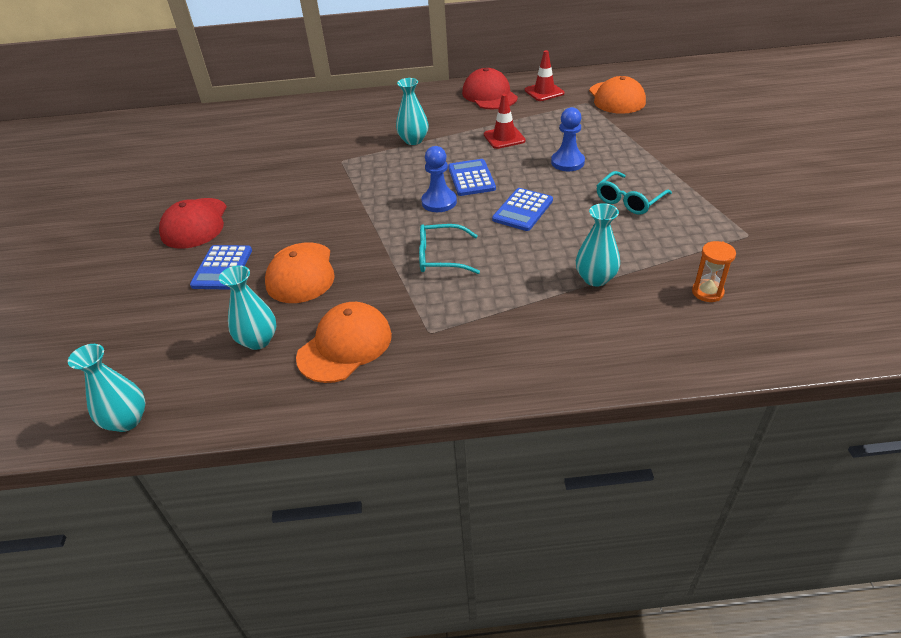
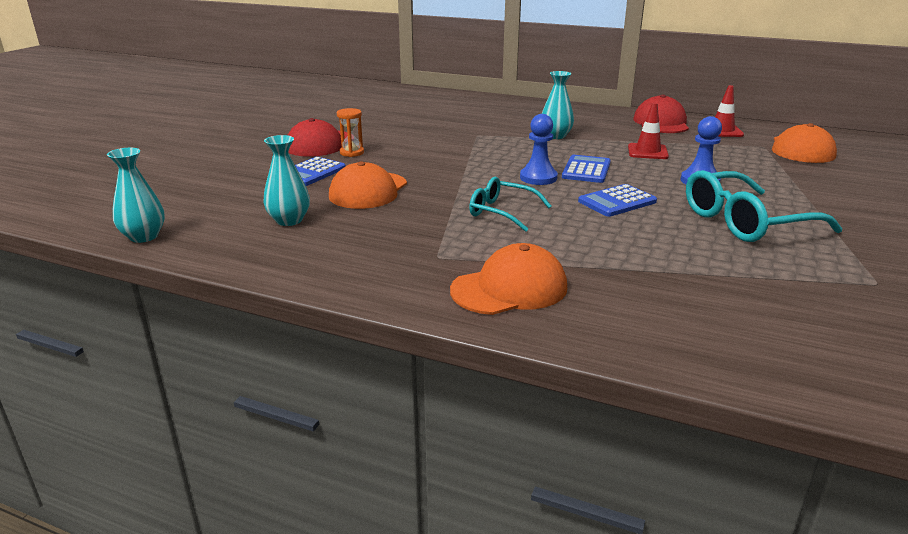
camera: 25 degrees right, 15 degrees down
(345, 345) = (354, 244): orange cap -> orange cap (509, 288)
(595, 278) = (648, 267): turquoise vase -> none
(629, 200) = (745, 222): turquoise glasses -> turquoise glasses, size x1.64
(707, 292) = (776, 314): orange hourglass -> orange hourglass (352, 153)

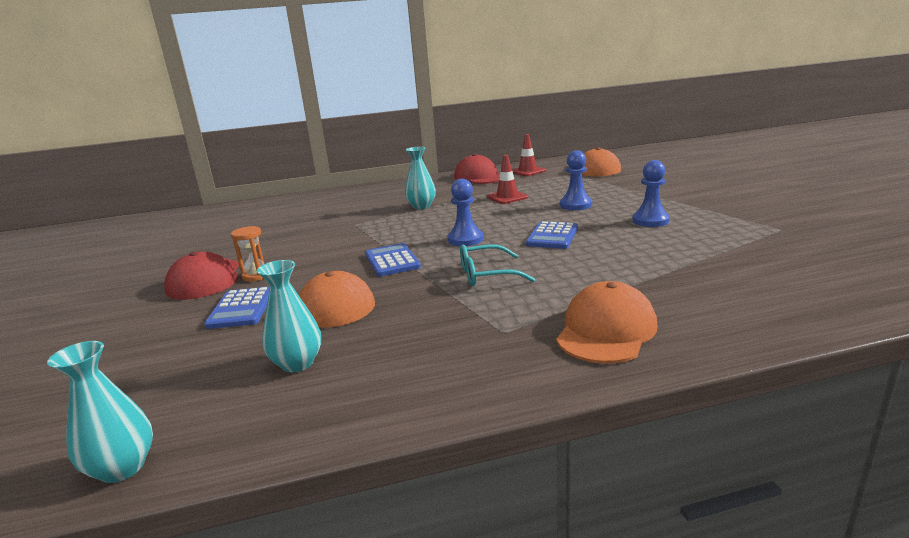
camera: 35 degrees left, 5 degrees down
(586, 170) = (489, 222): blue calculator -> blue calculator (392, 261)
(745, 222) = (650, 221): turquoise glasses -> blue pawn

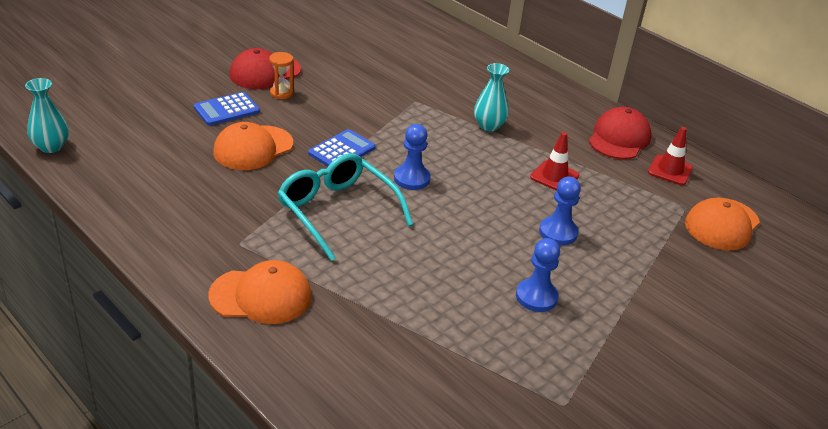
camera: 55 degrees right, 15 degrees up
(297, 363) = (164, 164): turquoise vase -> none
(486, 275) = (337, 211): turquoise glasses -> turquoise glasses, size x1.64
(552, 236) = (449, 232): blue calculator -> none

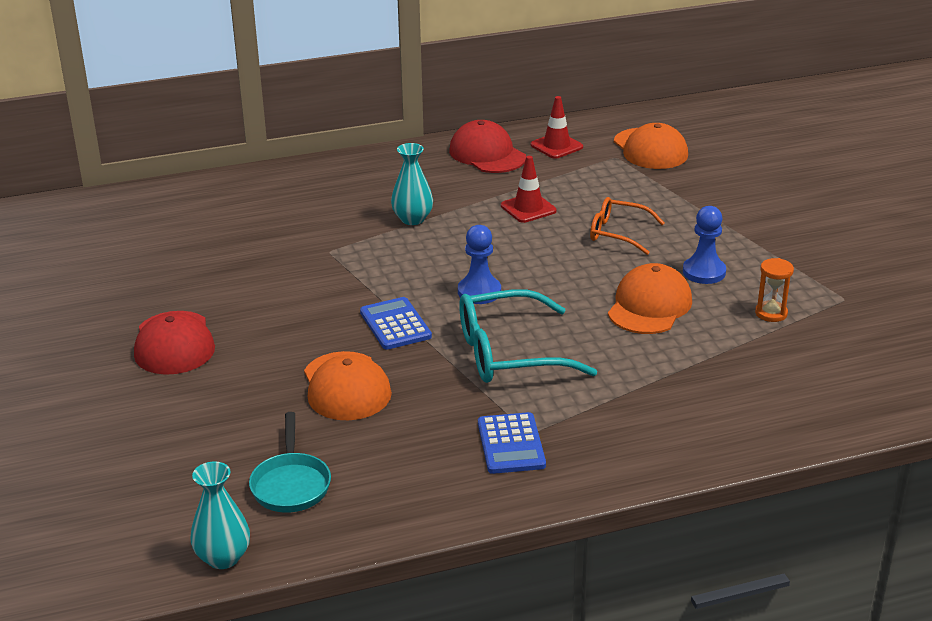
camera: 60 degrees left, 5 degrees down
(134, 153) = (291, 484): none -> turquoise pan
(226, 110) = (242, 391): blue calculator -> blue calculator (511, 444)
(261, 296) = (628, 434): orange cap -> orange cap (649, 306)
(281, 93) = (236, 341): orange hourglass -> orange hourglass (771, 313)
(558, 232) = (617, 233): blue pawn -> orange glasses

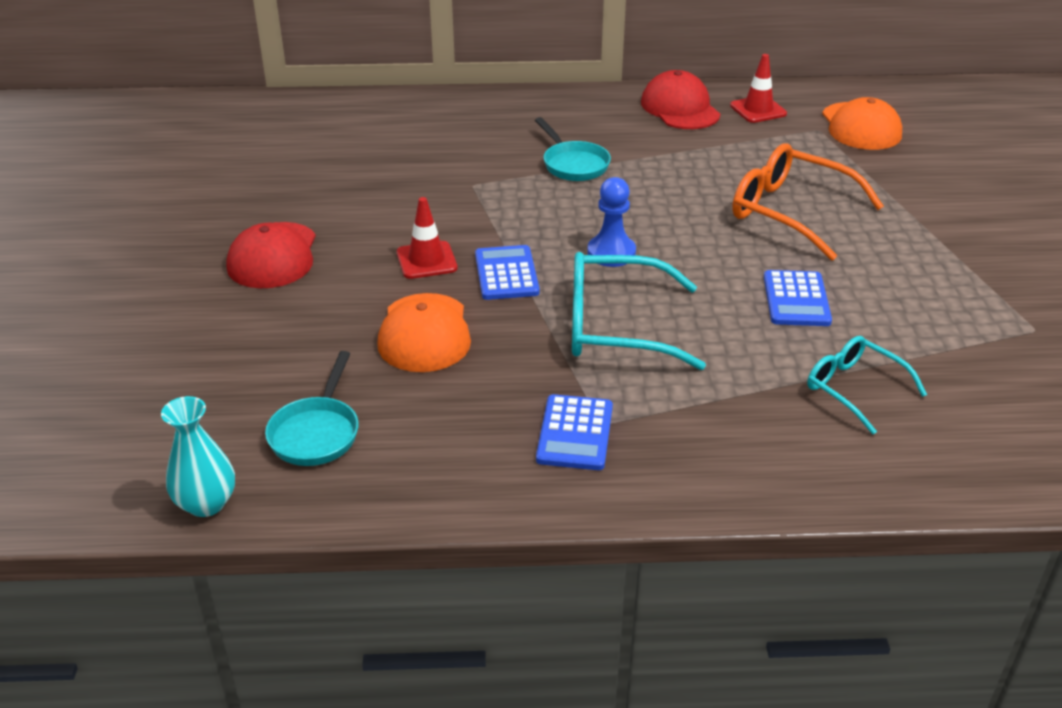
camera: 15 degrees right, 5 degrees up
(412, 219) = (573, 164): turquoise vase -> turquoise pan
(528, 208) = (701, 171): red traffic cone -> red traffic cone (426, 260)
(617, 233) = (790, 212): orange glasses -> orange glasses, size x1.64
(649, 306) = (796, 299): orange cap -> blue calculator
(704, 272) = (874, 271): blue pawn -> none
(720, 369) = (854, 389): none -> turquoise glasses
(771, 313) = (938, 332): orange hourglass -> none

